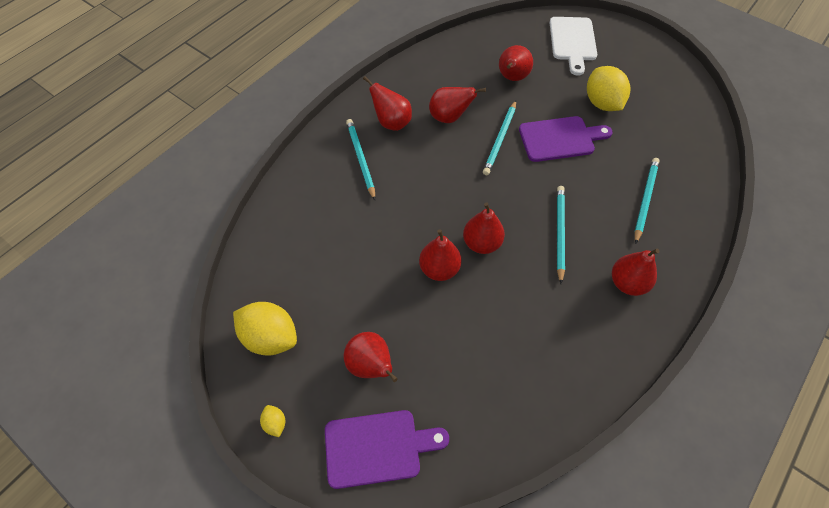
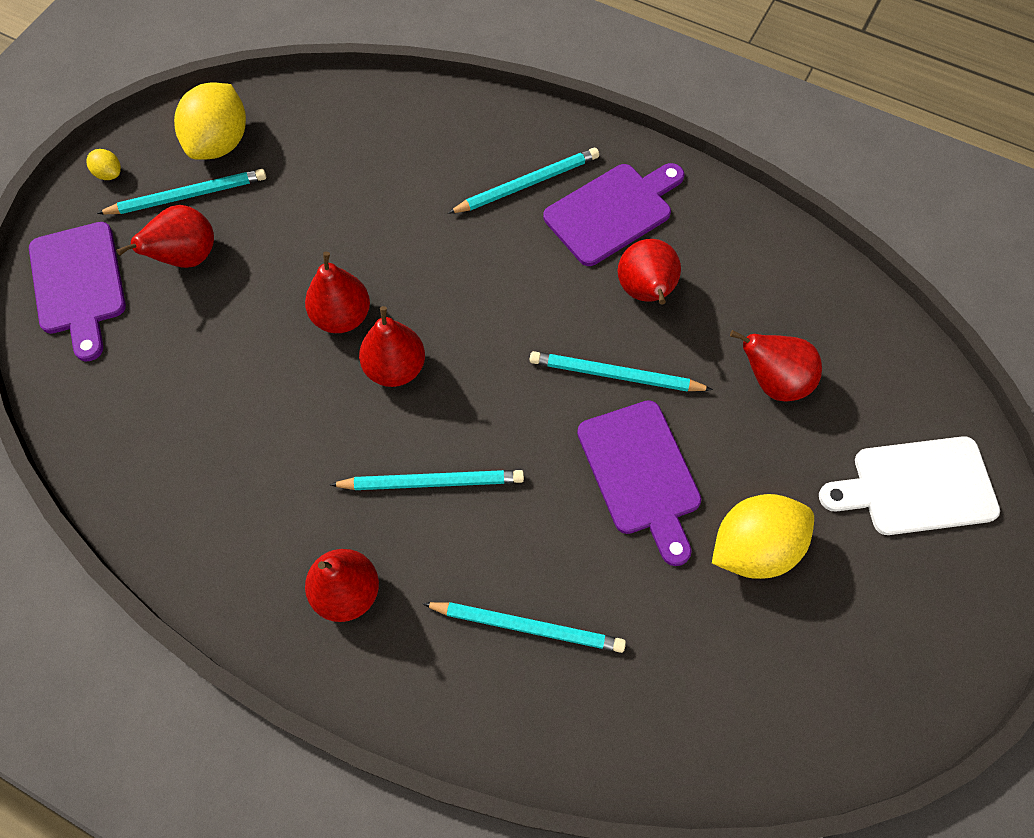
camera: 80 degrees right, 5 degrees up
(275, 423) = (109, 174): yellow lemon -> yellow lemon turned 75 degrees clockwise
(314, 362) = (187, 195): none -> turquoise pencil
(391, 122) = (612, 211): red pear -> purple cutting board

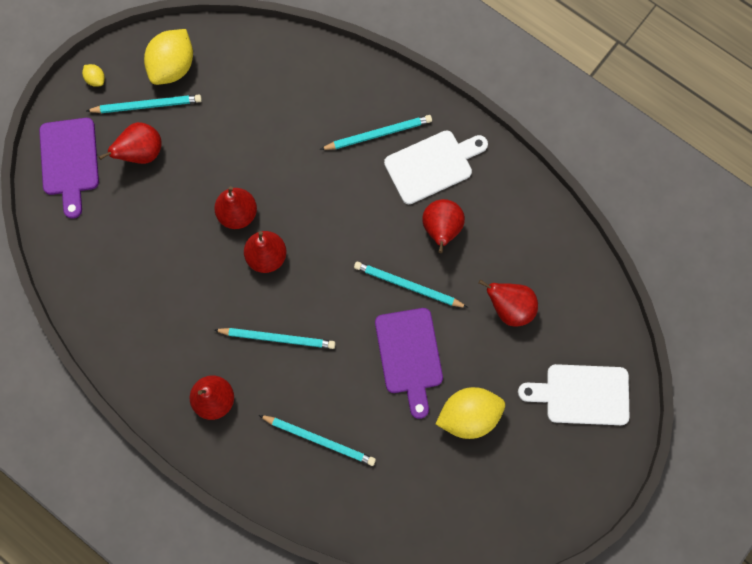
camera: 10 degrees right, 10 degrees up
(612, 211) = (432, 165): purple cutting board -> white cutting board

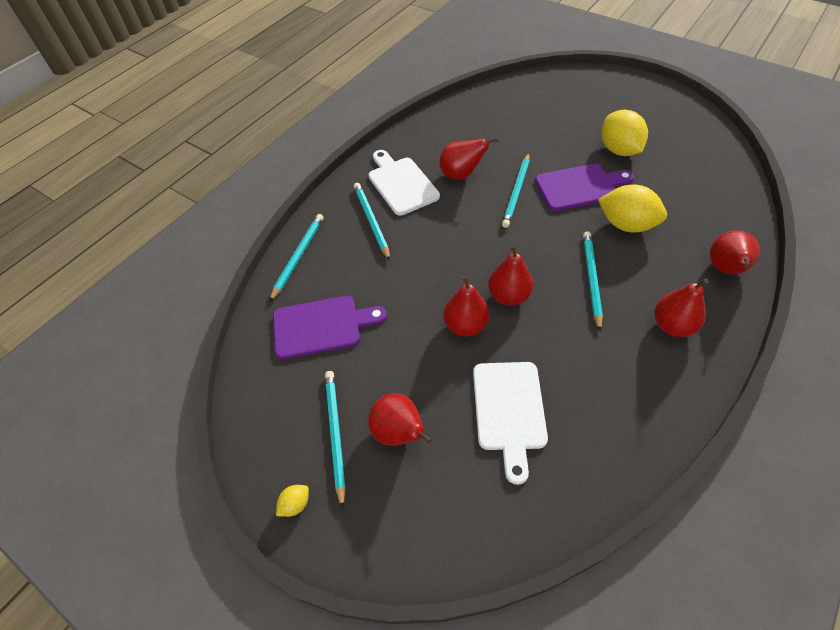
camera: 90 degrees left, 20 degrees down
(69, 161) = (414, 523): purple cutting board -> purple cutting board (322, 326)
(173, 67) = (285, 410): yellow lemon -> yellow lemon (626, 224)
(319, 440) = (678, 240): turquoise pencil -> turquoise pencil (298, 256)
(510, 308) = (522, 133): red pear -> red pear (725, 269)
(581, 394) = (580, 95): white cutting board -> white cutting board (509, 411)

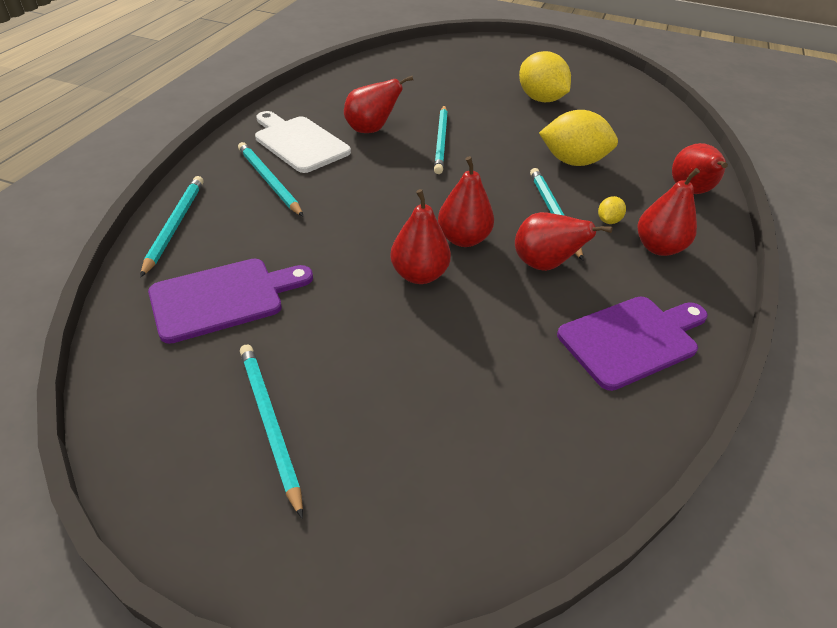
camera: 20 degrees left, 10 degrees down
(295, 504) = (224, 529): yellow lemon -> yellow lemon (608, 221)
(399, 432) = (363, 407): red pear -> red pear (544, 264)
(509, 411) = (503, 359): white cutting board -> none
(579, 187) = (510, 132): purple cutting board -> purple cutting board (632, 339)

